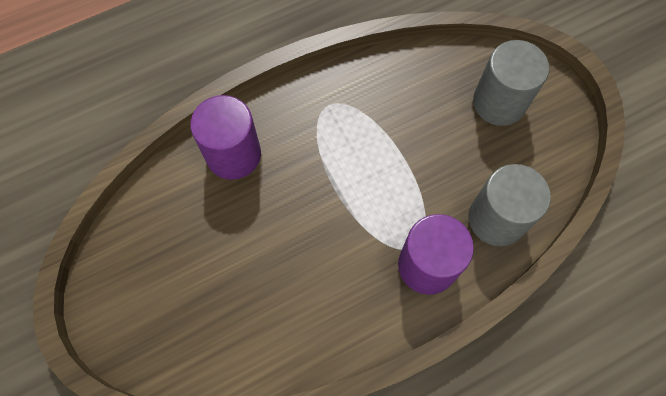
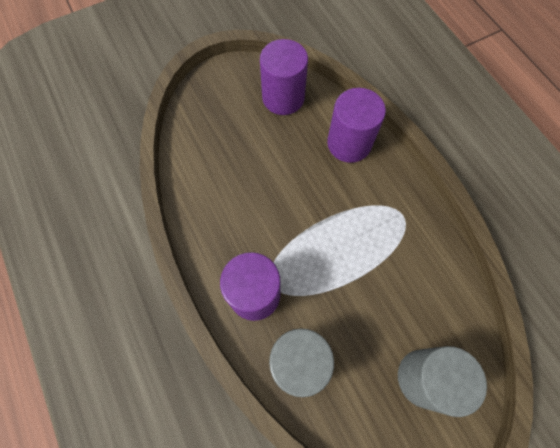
camera: 90 degrees right, 0 degrees up
(156, 233) = (283, 98): none -> purple cylinder

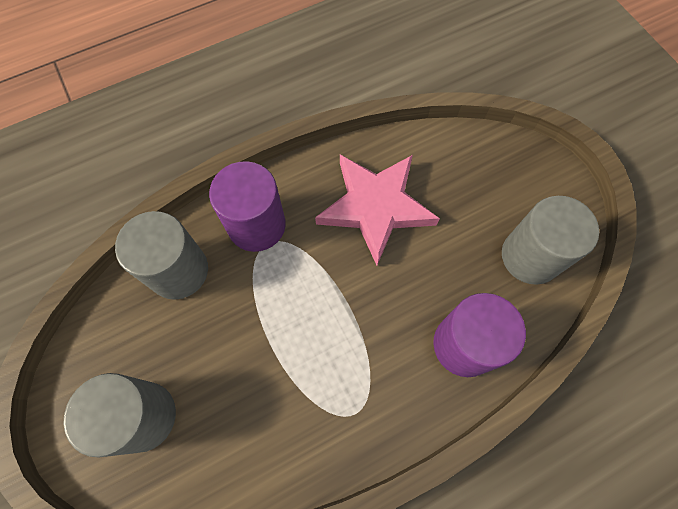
camera: 90 degrees right, 0 degrees up
(240, 198) = (376, 207): none -> pink star
(283, 98) = (530, 256): purple cylinder -> grey cylinder

